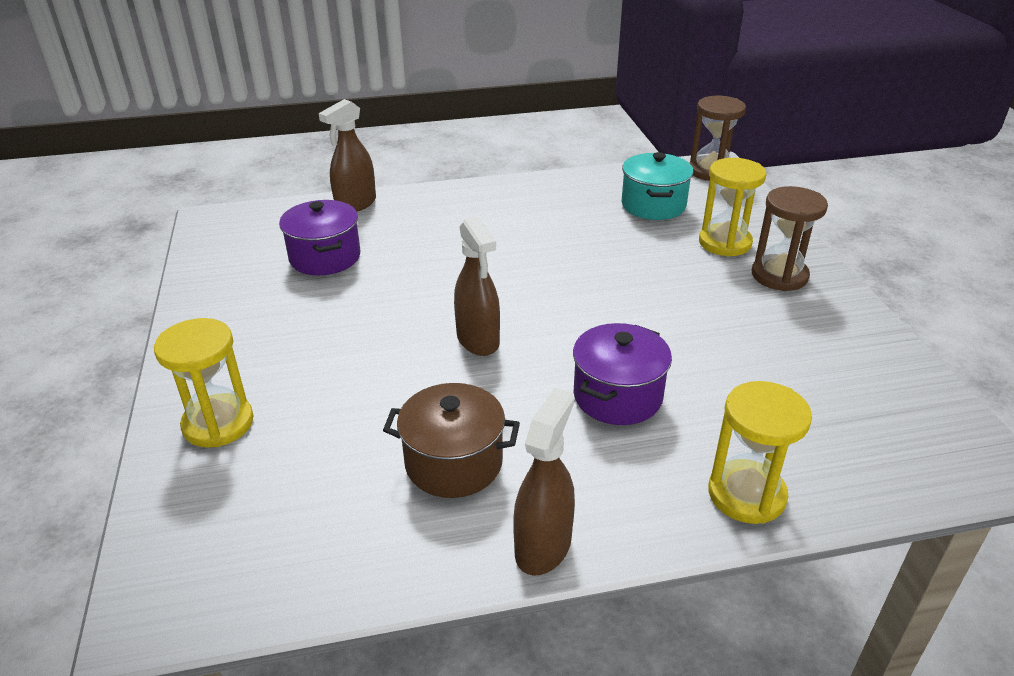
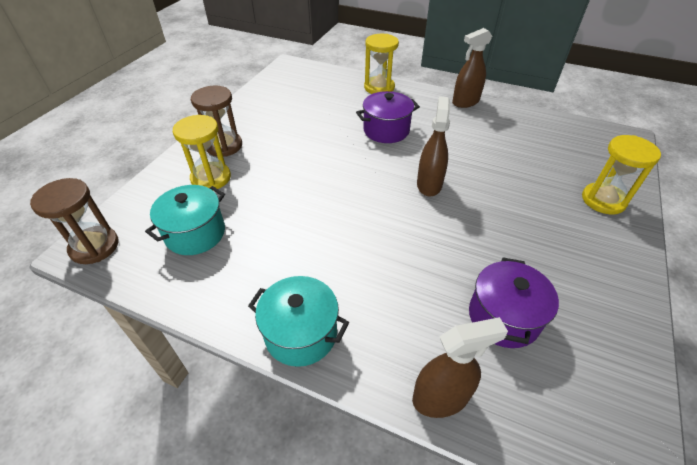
camera: 145 degrees left, 10 degrees up
(454, 463) = (482, 136): brown pot -> none
(483, 194) = (301, 333): none -> turquoise pot

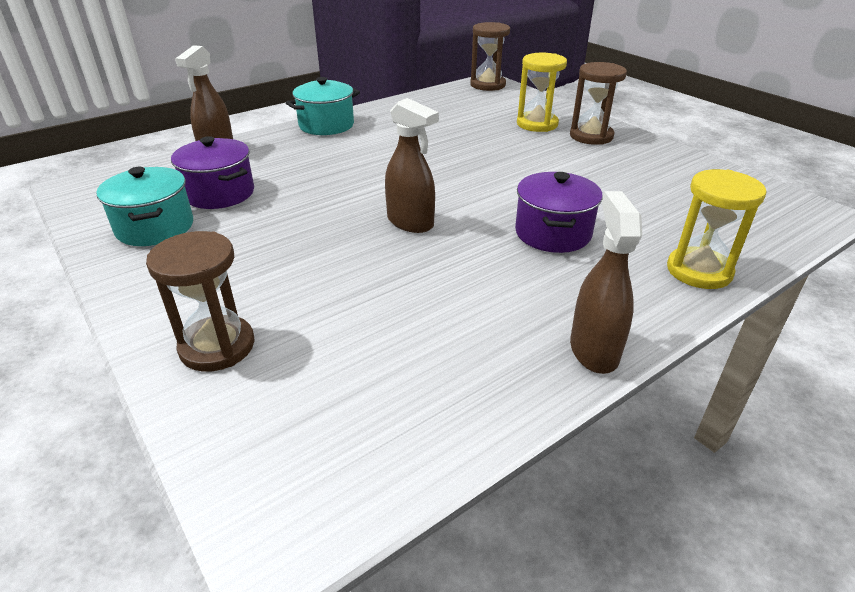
camera: 120 degrees right, 10 degrees down
(195, 233) = (466, 111): turquoise pot -> turquoise pot (155, 227)
(603, 200) = (217, 346): yellow hourglass -> brown hourglass

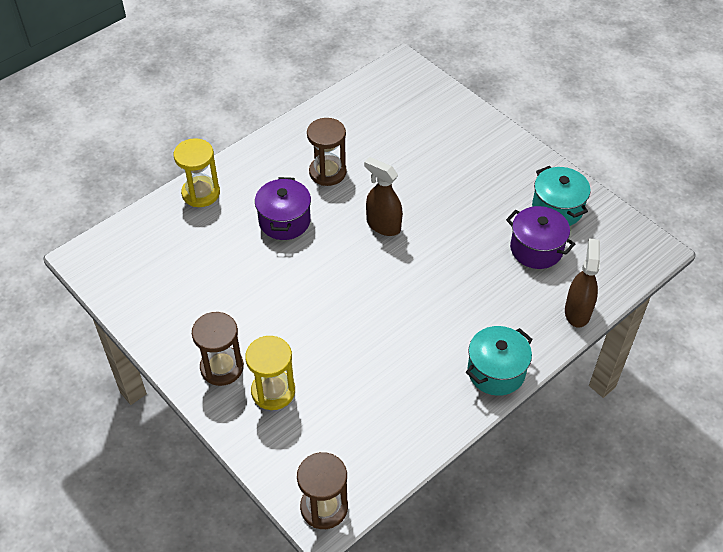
camera: 175 degrees right, 15 degrees up
(217, 346) = (463, 128): brown hourglass -> brown hourglass (327, 172)
(593, 350) = (278, 138): brown spray bottle -> none

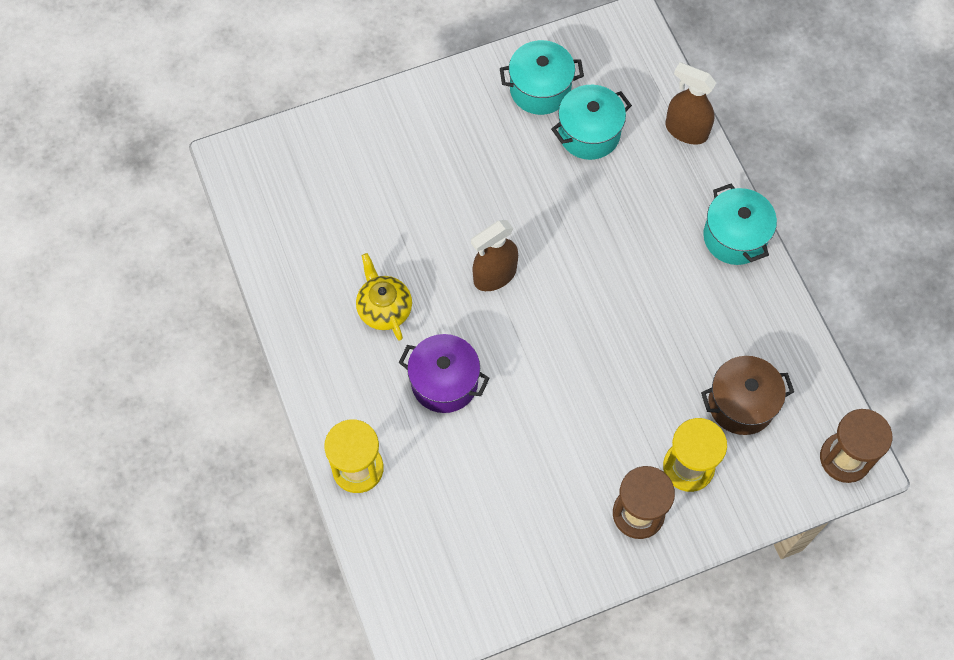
camera: 70 degrees left, 15 degrees up
(327, 172) = (384, 308): brown hourglass -> yellow teapot
(344, 415) = (741, 404): none -> brown pot
(536, 249) = (589, 133): purple pot -> turquoise pot

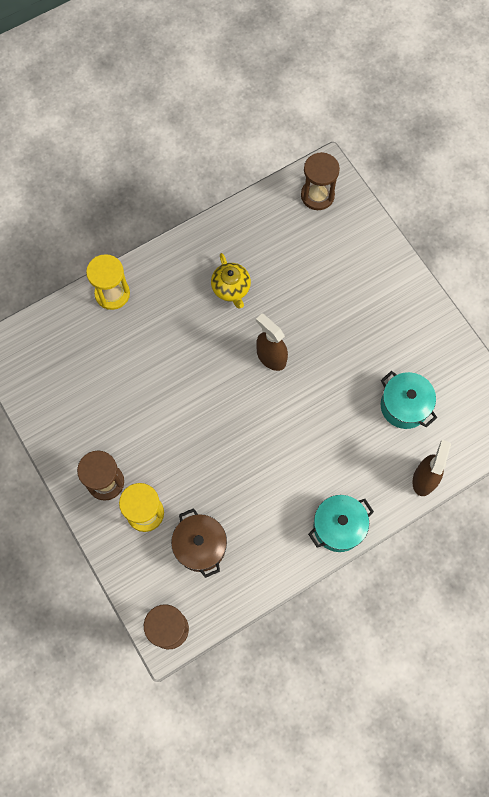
camera: 80 degrees right, 5 degrees up
(269, 177) = (317, 195): none -> brown hourglass
(384, 308) = (231, 288): yellow teapot -> yellow teapot turned 105 degrees clockwise
(444, 382) = (183, 337): purple pot -> none
(540, 89) = (434, 364): turquoise pot -> none

